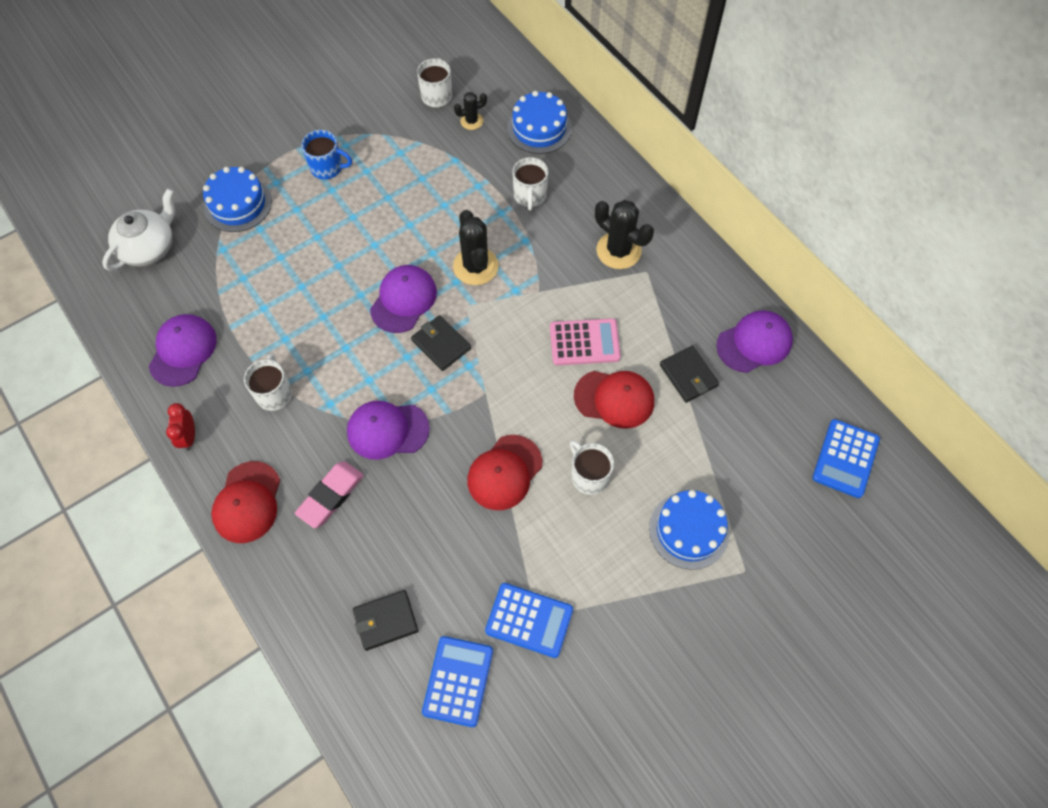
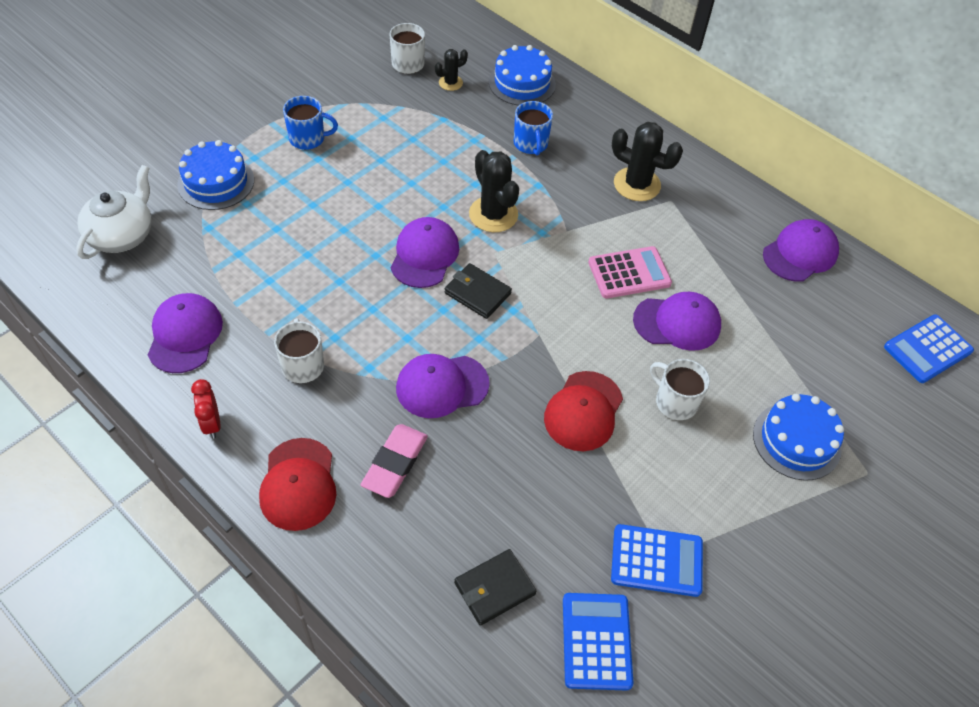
camera: 15 degrees left, 10 degrees down
(530, 196) = (531, 144): white mug -> blue mug
(614, 399) = (677, 323): red cap -> purple cap
(688, 375) = (745, 291): black wallet -> none
(845, 458) = (927, 349): blue calculator -> blue calculator turned 45 degrees clockwise

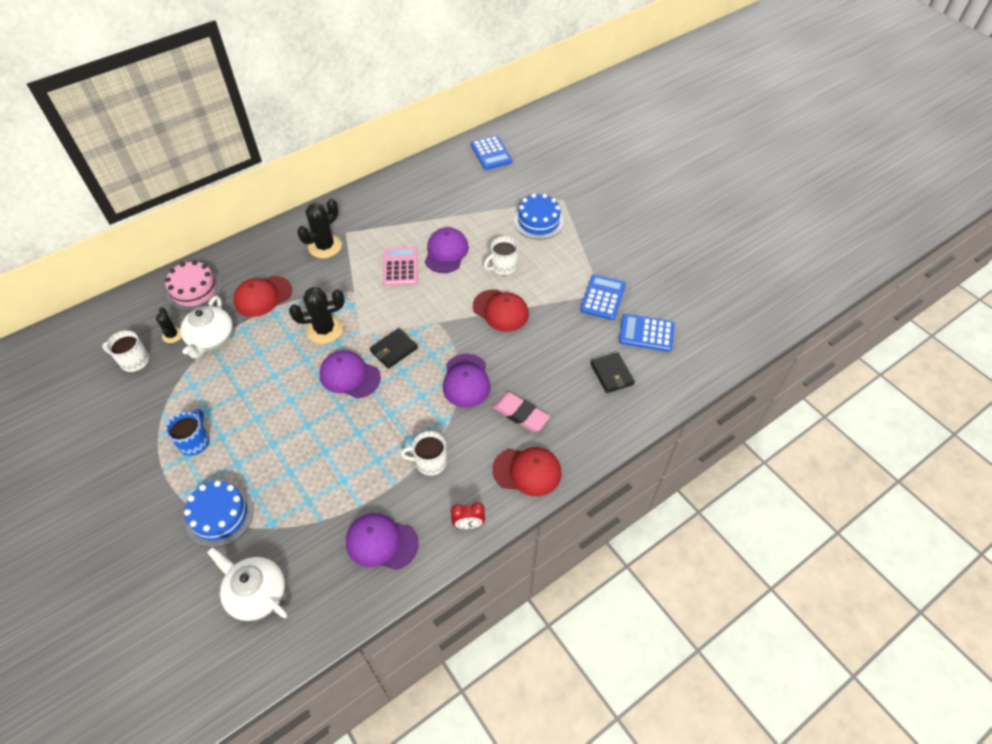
camera: 75 degrees left, 0 degrees up
(452, 116) = (211, 339): none -> white teapot
(522, 83) = (194, 290): blue cake -> pink cake
(531, 144) = (263, 296): blue mug -> red cap
(800, 253) = (409, 184): purple cap -> none

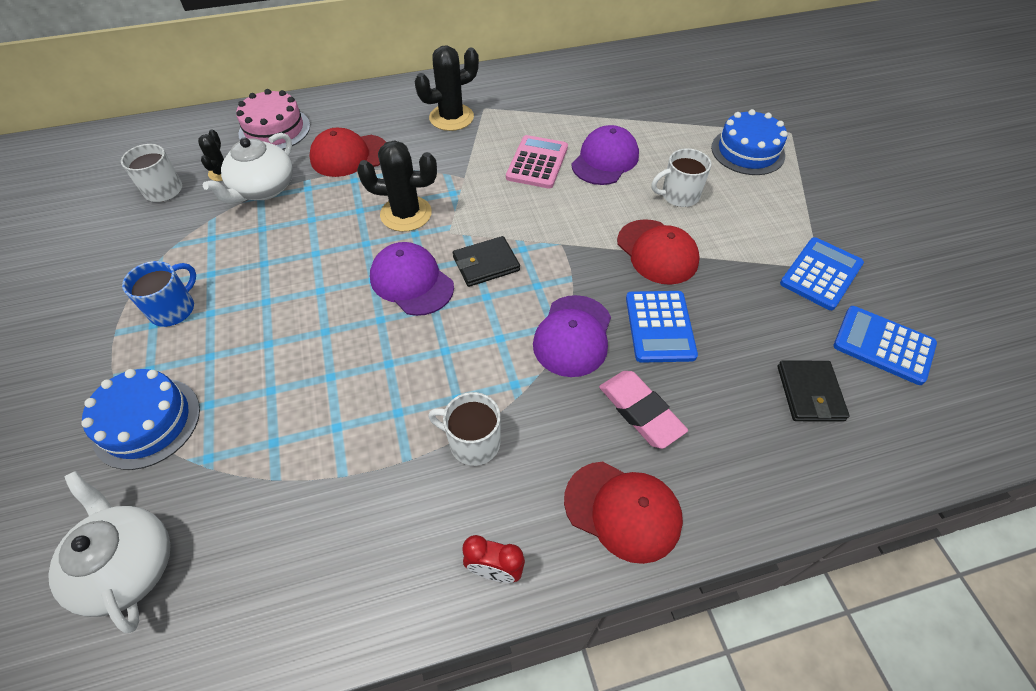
camera: 20 degrees right, 0 degrees up
(381, 542) = (346, 549): purple cap -> none
(491, 153) = (705, 60): blue calculator -> blue calculator (659, 327)

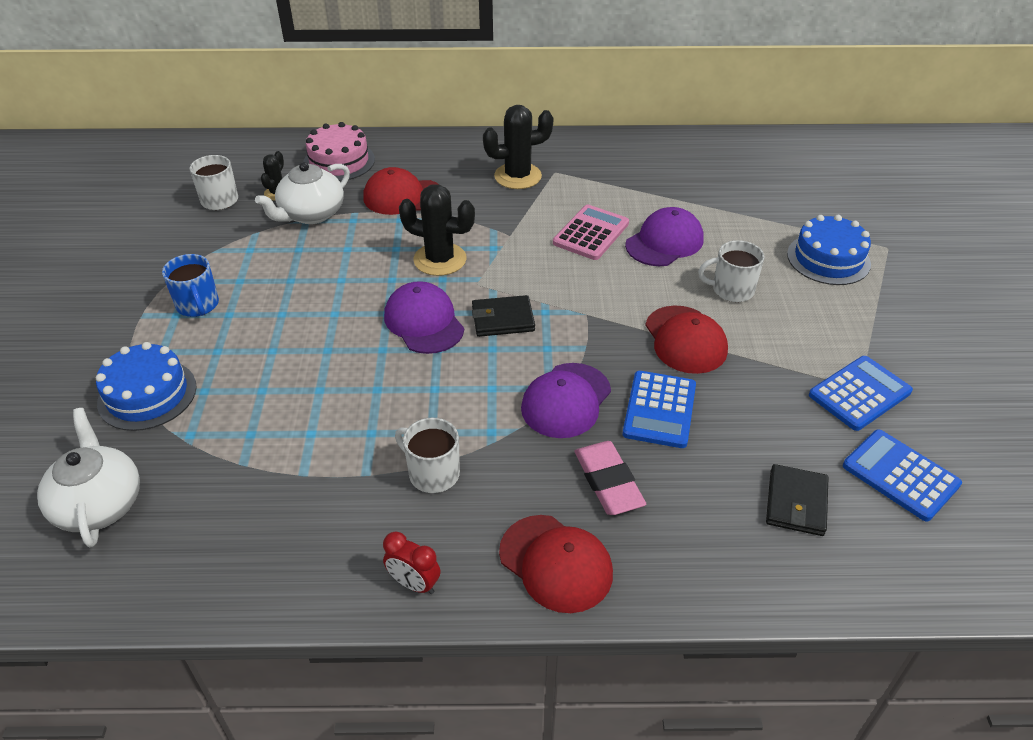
camera: 15 degrees right, 10 degrees down
(174, 309) = (198, 305): blue mug -> blue mug turned 105 degrees clockwise

